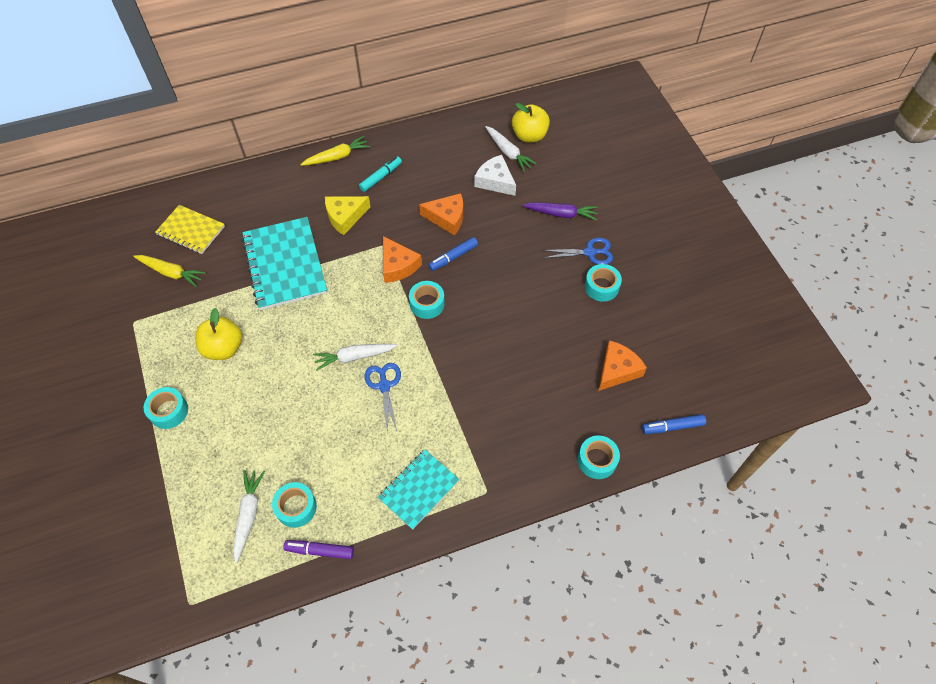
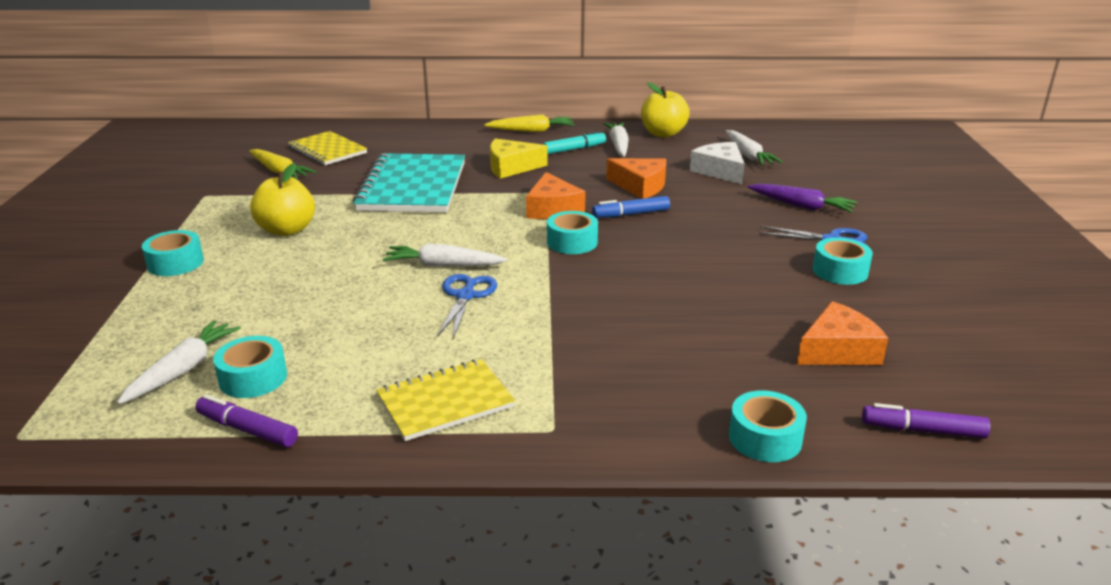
camera: 20 degrees right, 30 degrees down
(411, 163) = (618, 145): none -> white carrot
(419, 489) = (445, 402): turquoise notebook -> yellow notebook
(529, 136) = (782, 148): yellow apple -> yellow apple (663, 134)
(672, 427) = (922, 430): blue marker -> purple marker

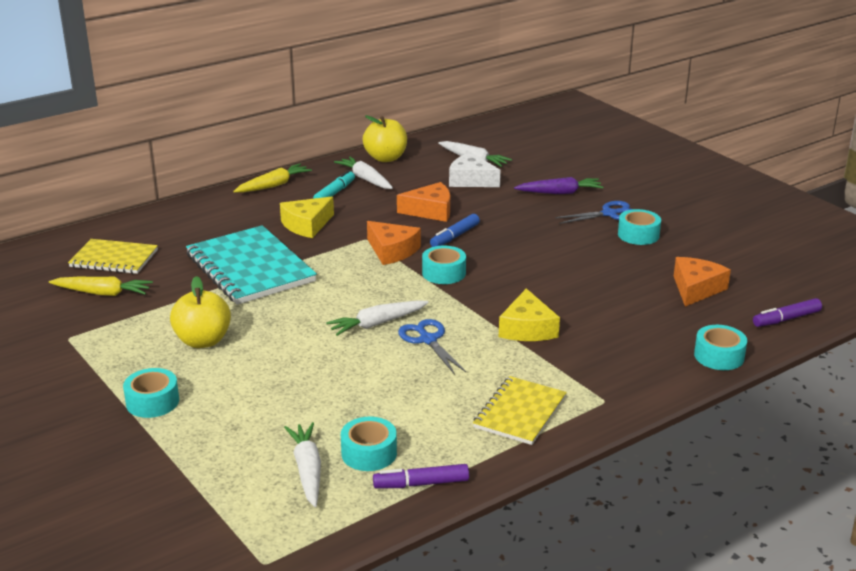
camera: 35 degrees left, 0 degrees up
(578, 321) = (527, 328): none -> yellow cheese

